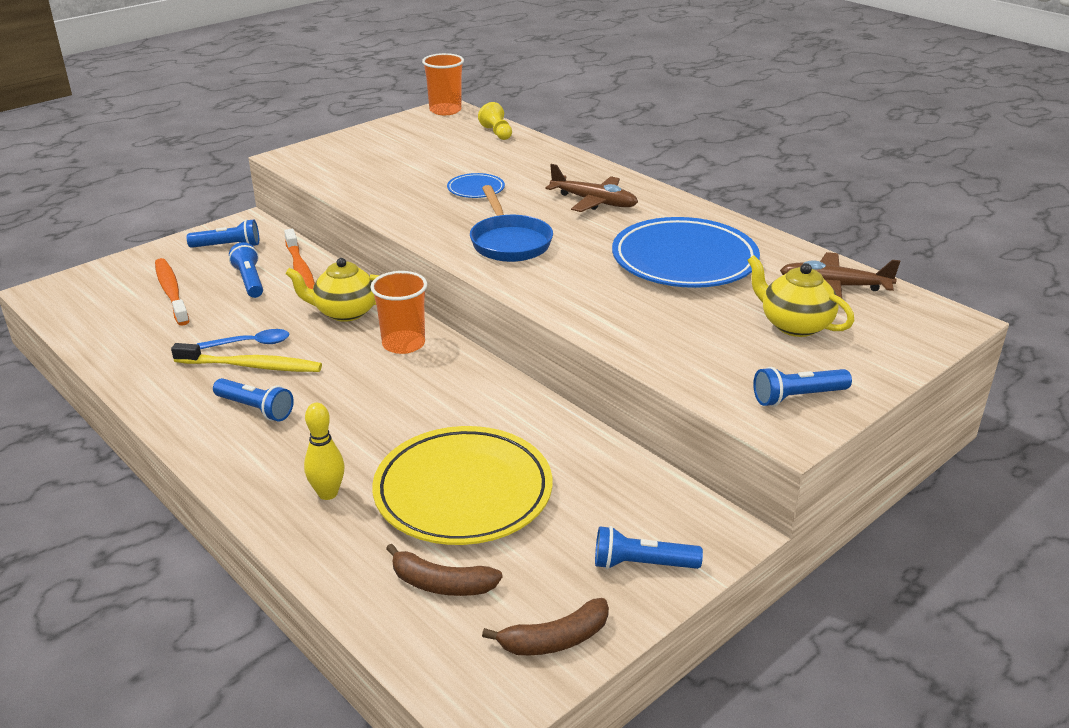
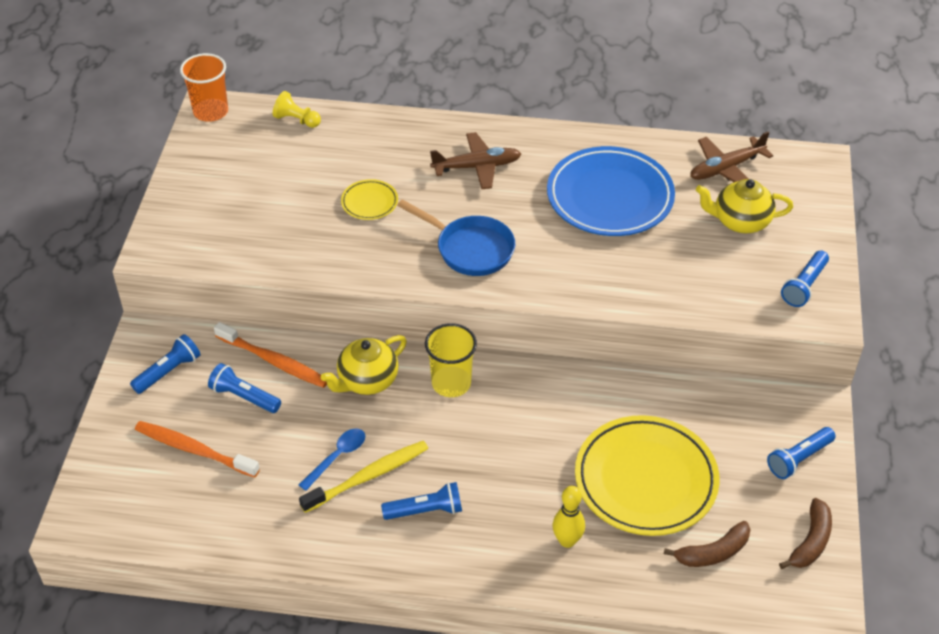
camera: 40 degrees left, 15 degrees up
(403, 344) = (451, 383): orange cup -> yellow cup
(476, 189) = (369, 202): blue plate -> yellow plate

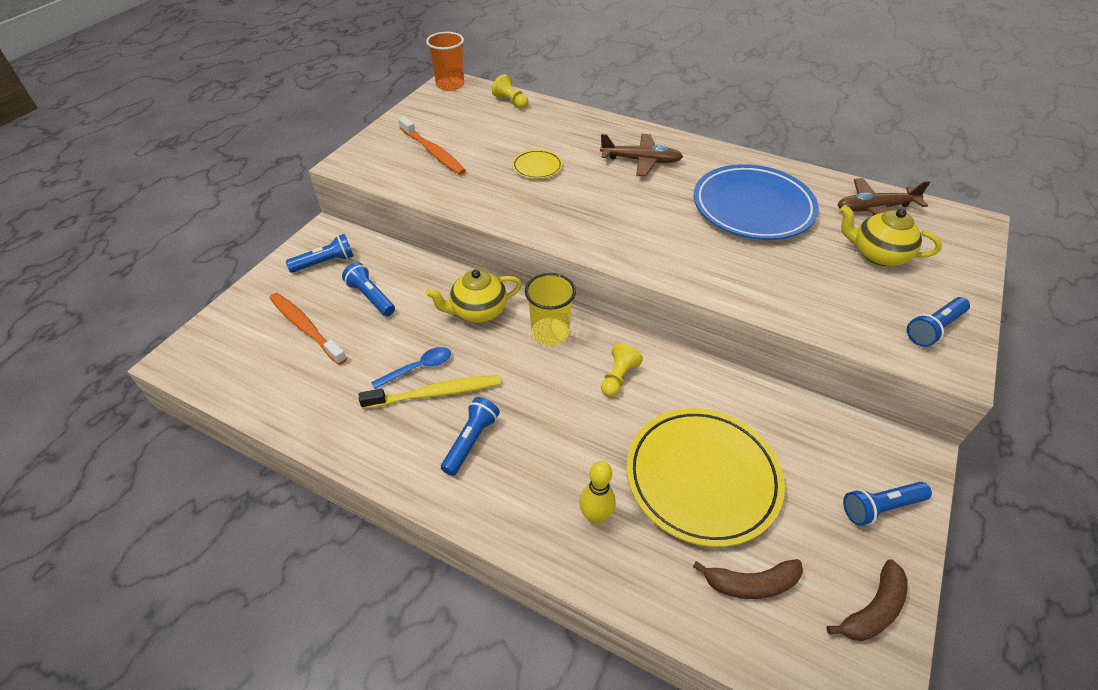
camera: 20 degrees right, 0 degrees up
(274, 361) = (411, 276): orange toothbrush -> orange toothbrush (433, 152)
(426, 511) = (471, 441): blue flashlight -> blue flashlight turned 75 degrees counterclockwise
(470, 249) = (606, 219): blue pan -> none
(536, 410) = (618, 378): none -> yellow pawn

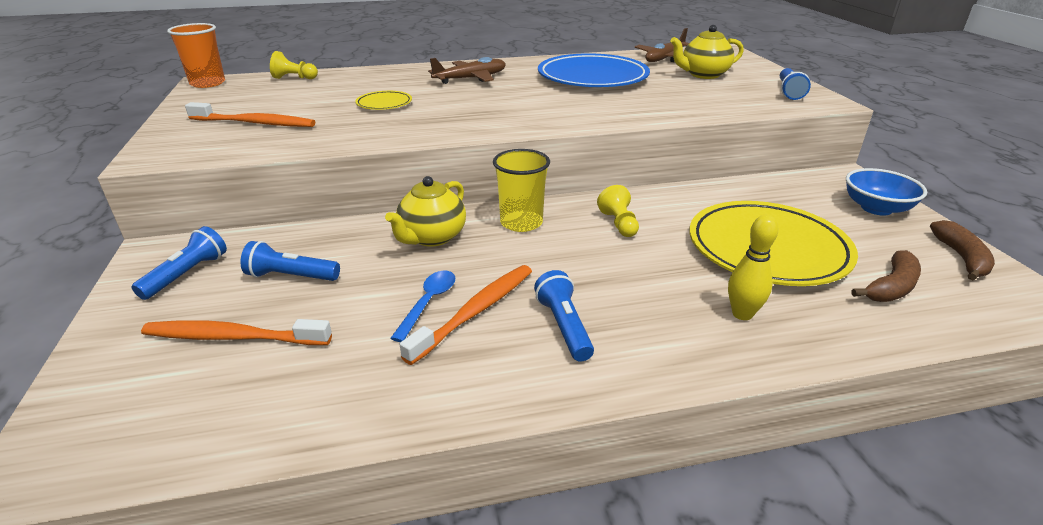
camera: 40 degrees left, 15 degrees down
(436, 393) = (476, 311): yellow toothbrush -> orange toothbrush
(880, 507) = (876, 208): blue flashlight -> blue bowl

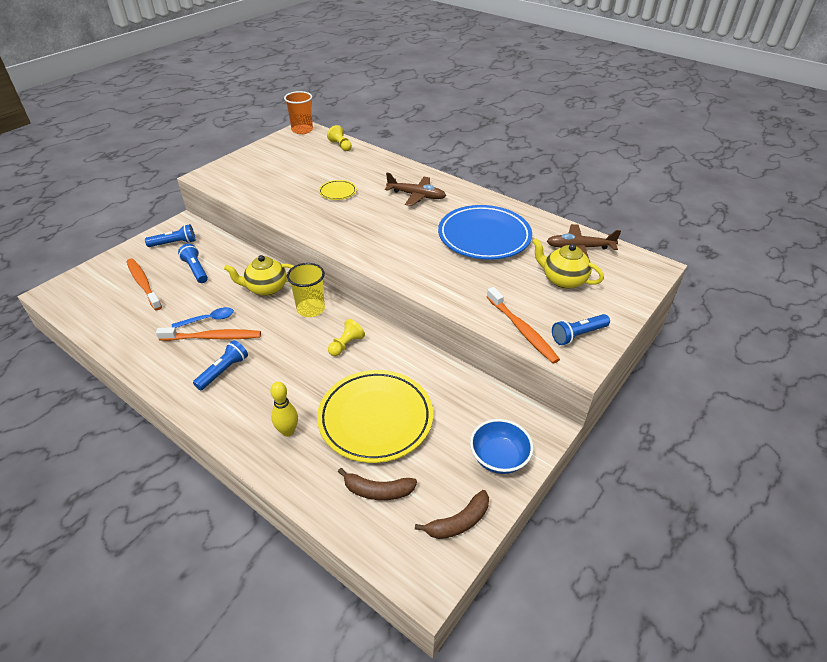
camera: 50 degrees right, 10 degrees up
(255, 123) = (268, 174): orange toothbrush -> orange toothbrush (522, 330)

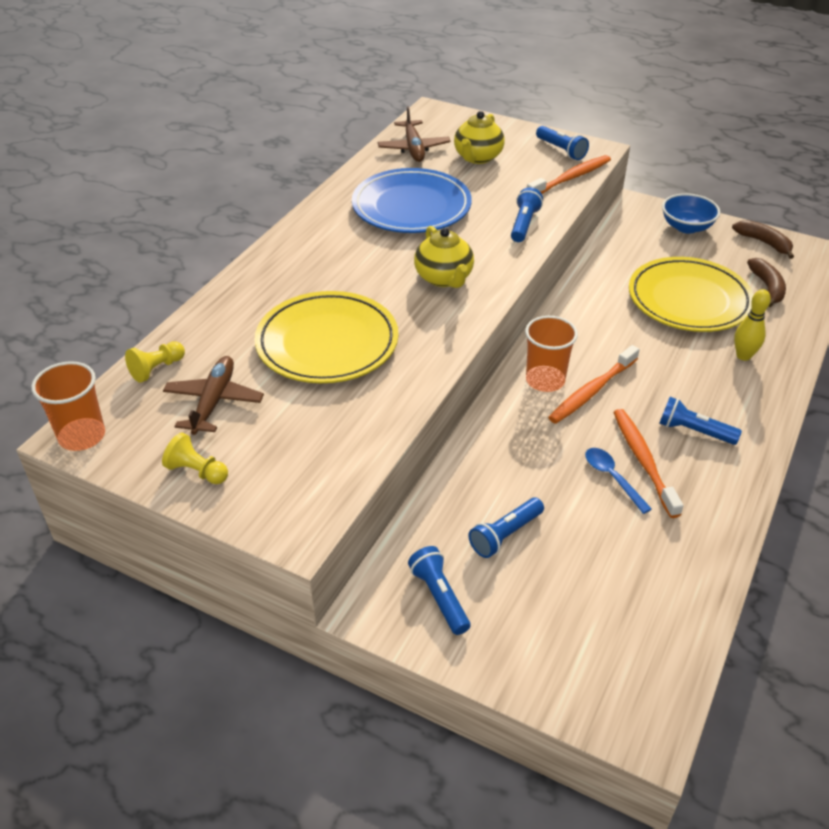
camera: 100 degrees left, 0 degrees up
(143, 284) = (567, 594): orange toothbrush -> orange toothbrush (591, 391)
(266, 288) = (520, 435): yellow teapot -> yellow teapot (444, 278)
(311, 309) = (545, 380): yellow cup -> orange cup
(337, 192) = (327, 343): yellow plate -> yellow plate, size x2.23
(346, 345) = (595, 338): yellow pawn -> yellow pawn (197, 471)
(416, 195) = (322, 267): brown plane -> brown plane (214, 402)
(448, 287) = (524, 224): none -> blue flashlight

